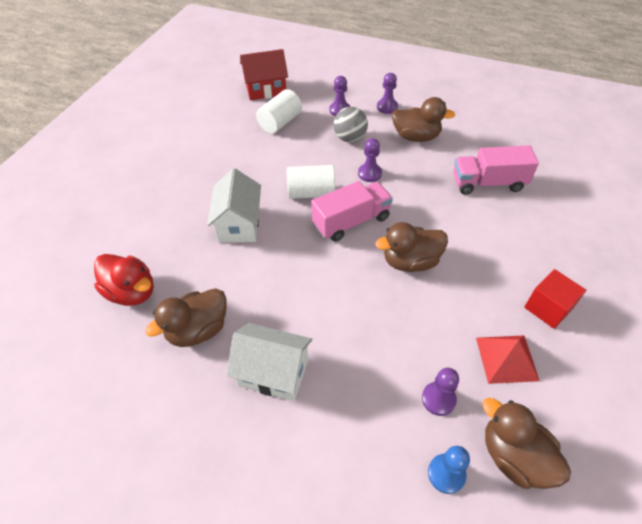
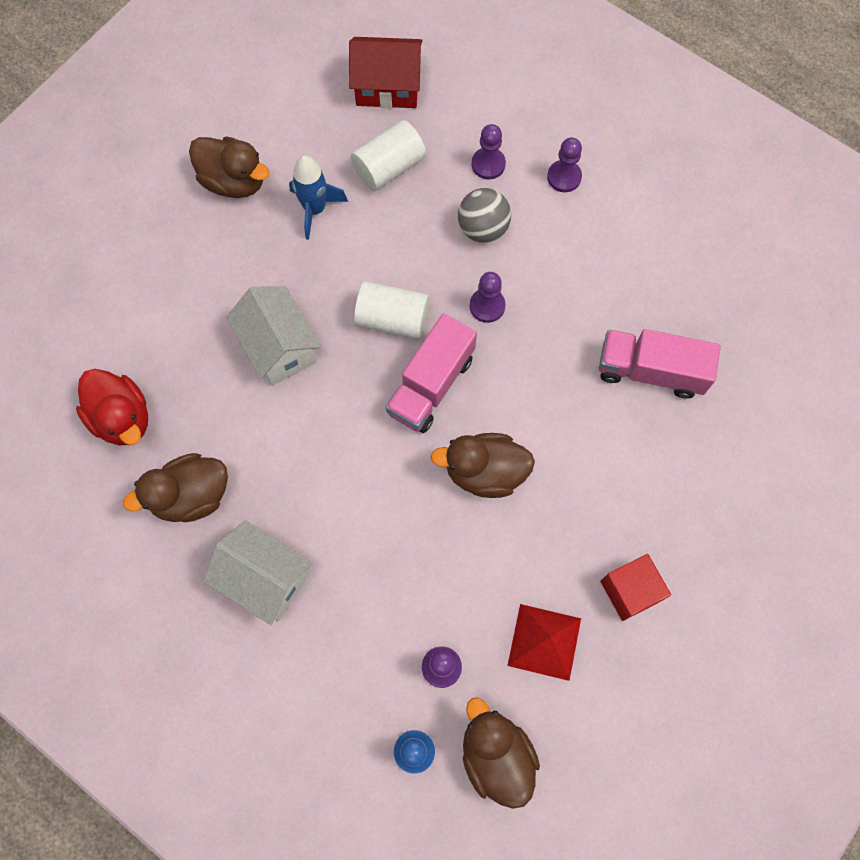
camera: 15 degrees right, 20 degrees up
(239, 224) = (279, 347): white house -> white house turned 45 degrees counterclockwise
(240, 150) = (315, 209): none -> blue rocket
(351, 221) = (431, 385): pink truck -> pink truck turned 135 degrees clockwise
(416, 137) = (583, 253): brown duck -> brown duck (234, 181)

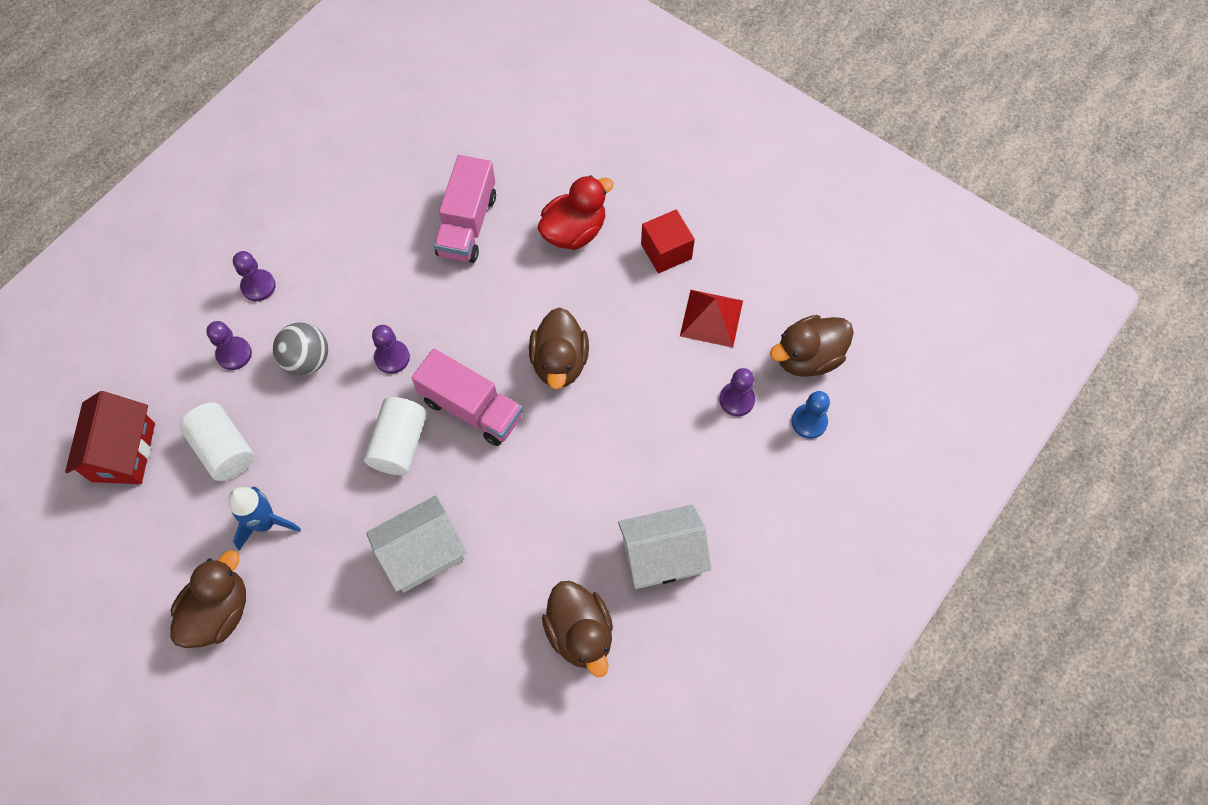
camera: 90 degrees left, 5 degrees down
(122, 418) = (494, 713): red duck -> red duck (574, 231)
(264, 578) = (662, 556): white house -> white house turned 45 degrees clockwise

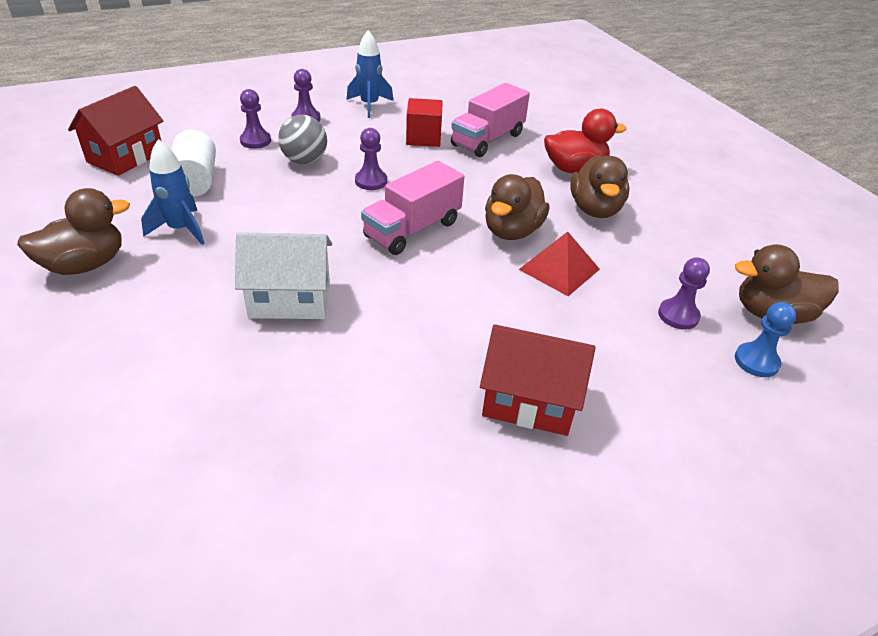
camera: 25 degrees right, 25 degrees down
(310, 224) = (369, 105): none -> blue rocket
(399, 444) = (333, 227): white cylinder -> none
(471, 408) = (412, 229): pink truck -> pink truck turned 75 degrees clockwise
(580, 633) = (394, 427): brown duck -> brown duck (595, 209)
(662, 556) = (529, 401): white house -> red house
(666, 251) = (652, 203): red cube -> red cube (423, 138)
(711, 318) = (677, 254): red pyramid -> red pyramid (559, 269)

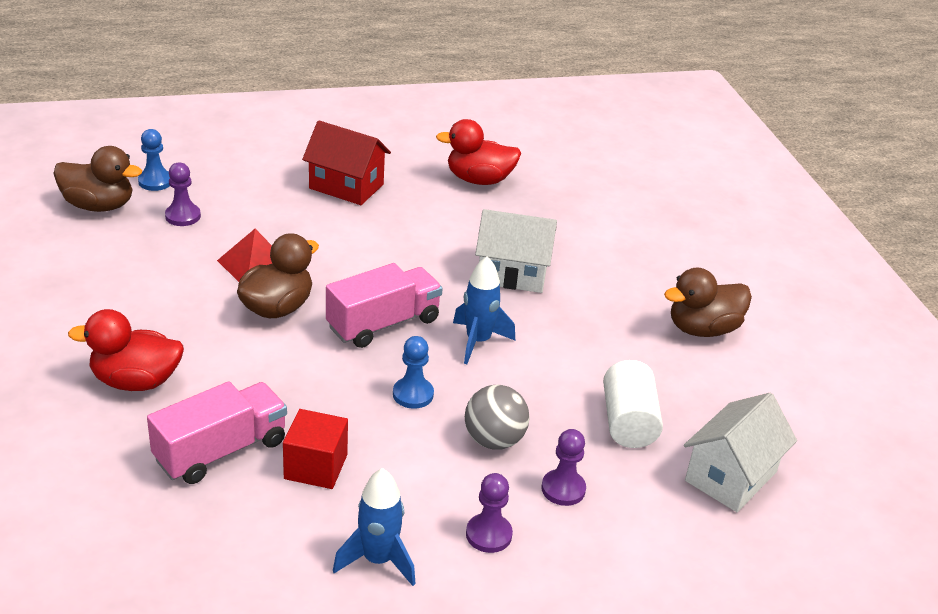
camera: 170 degrees left, 5 degrees down
(126, 157) = (730, 476): red house -> white house
(181, 229) = (626, 355): blue rocket -> blue rocket (478, 341)
(343, 458) = (479, 180): none -> red duck
(371, 181) = (413, 394): purple pawn -> blue pawn
(595, 209) = (163, 320): brown duck -> none

